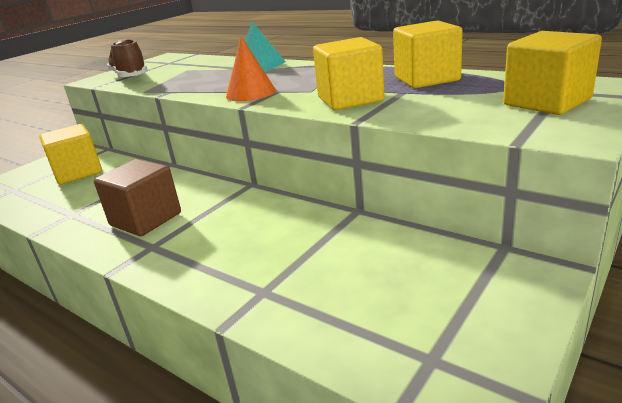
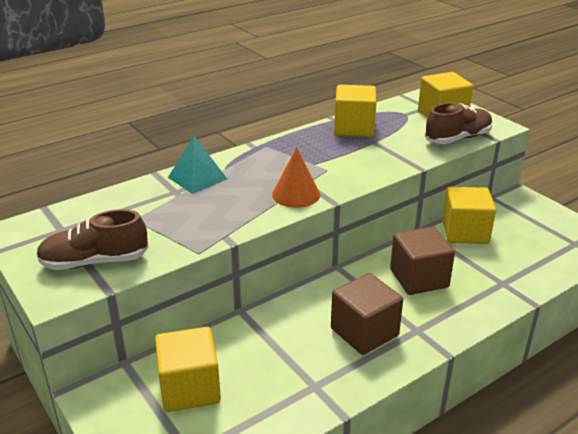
camera: 75 degrees left, 5 degrees up
(248, 229) = (419, 278): none -> brown cube
(350, 99) = (369, 160): yellow cube -> yellow cube (465, 232)
(478, 122) = (458, 138): none -> brown shoe

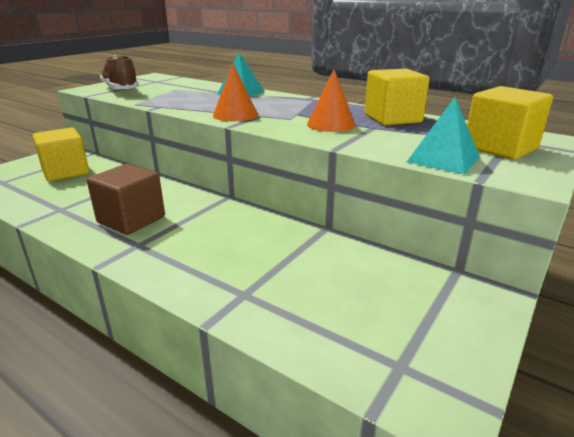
camera: 70 degrees right, 5 degrees down
(357, 156) = (331, 124): none -> orange cone
(419, 278) = (228, 236): brown cube -> none
(458, 138) = (443, 159): brown shoe -> turquoise pyramid
(465, 232) = (344, 257): yellow cube -> none

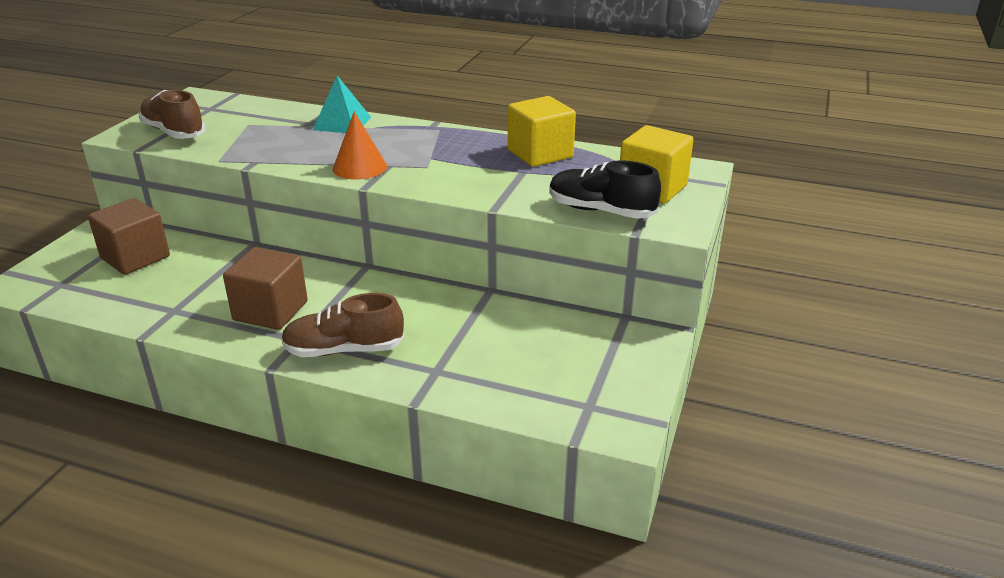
camera: 15 degrees left, 5 degrees up
(65, 172) = (135, 257): yellow cube -> brown cube
(170, 260) = (344, 350): none -> brown shoe
(331, 124) = (476, 172): orange cone -> none
(443, 159) = (601, 211): turquoise pyramid -> black shoe

